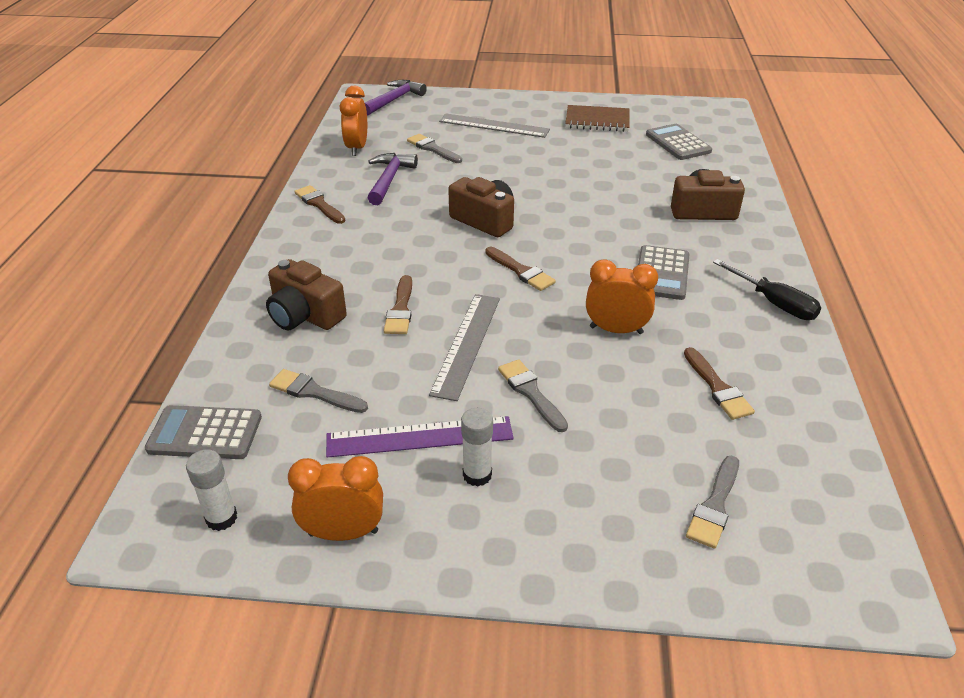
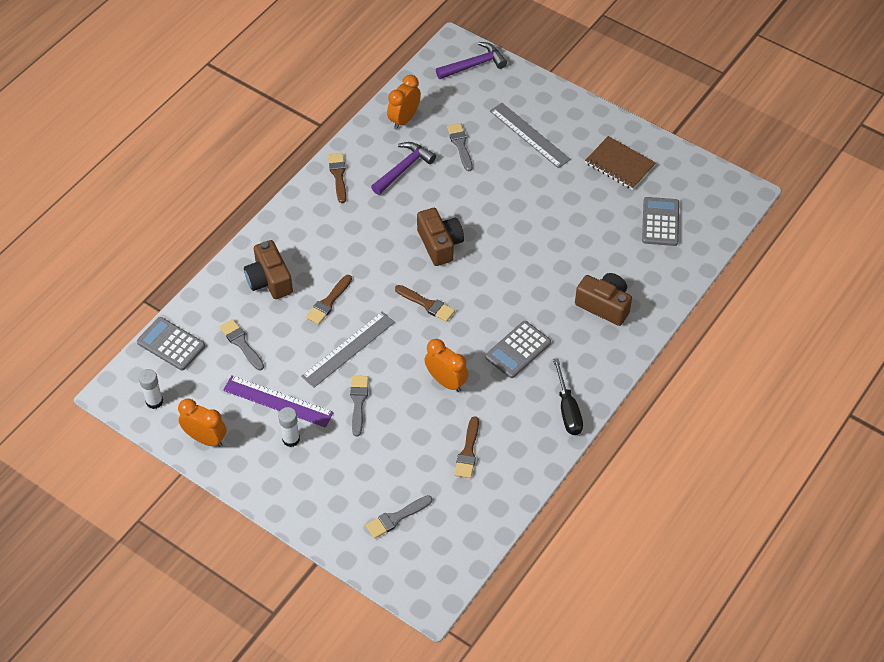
camera: 30 degrees right, 15 degrees up
(521, 271) = (427, 304): brown brush -> brown brush turned 45 degrees counterclockwise

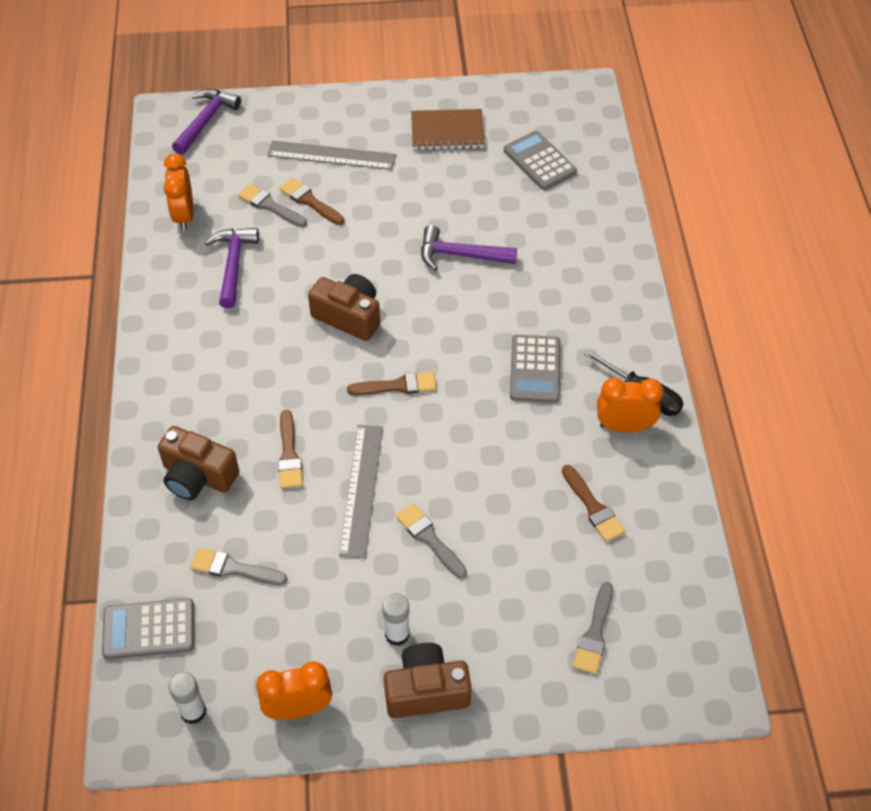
camera: 40 degrees left, 0 degrees up
(278, 401) = (340, 603): purple ruler -> none
(338, 175) = (167, 315): brown brush -> brown brush (310, 201)
(446, 381) = (498, 451): orange clock -> orange clock (624, 426)
(545, 250) = (460, 255): none -> purple hammer
(604, 305) = (570, 271): brown camera -> brown camera (426, 691)

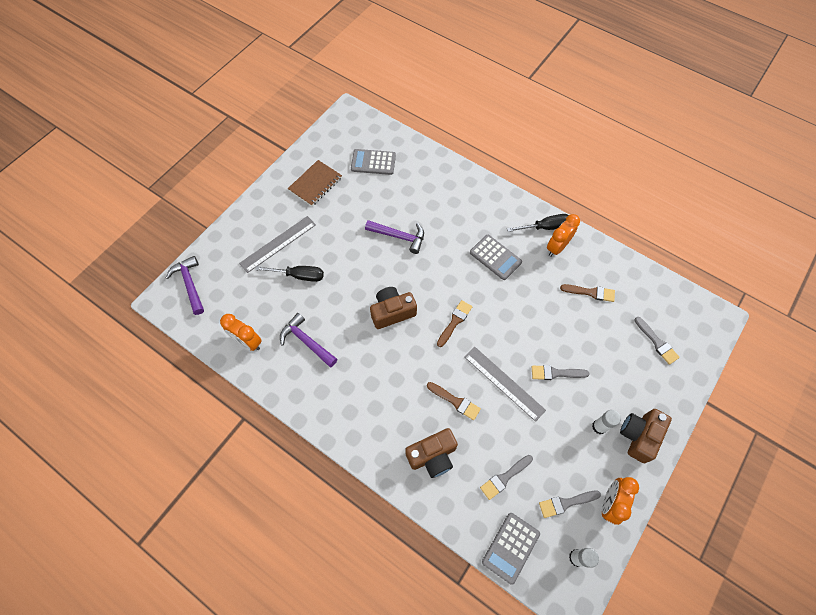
camera: 50 degrees left, 10 degrees up
(270, 206) = (283, 296): grey brush -> grey brush (566, 503)
(310, 201) = (299, 275): brown brush -> black screwdriver
(460, 255) = (399, 236): purple hammer -> purple hammer turned 120 degrees counterclockwise

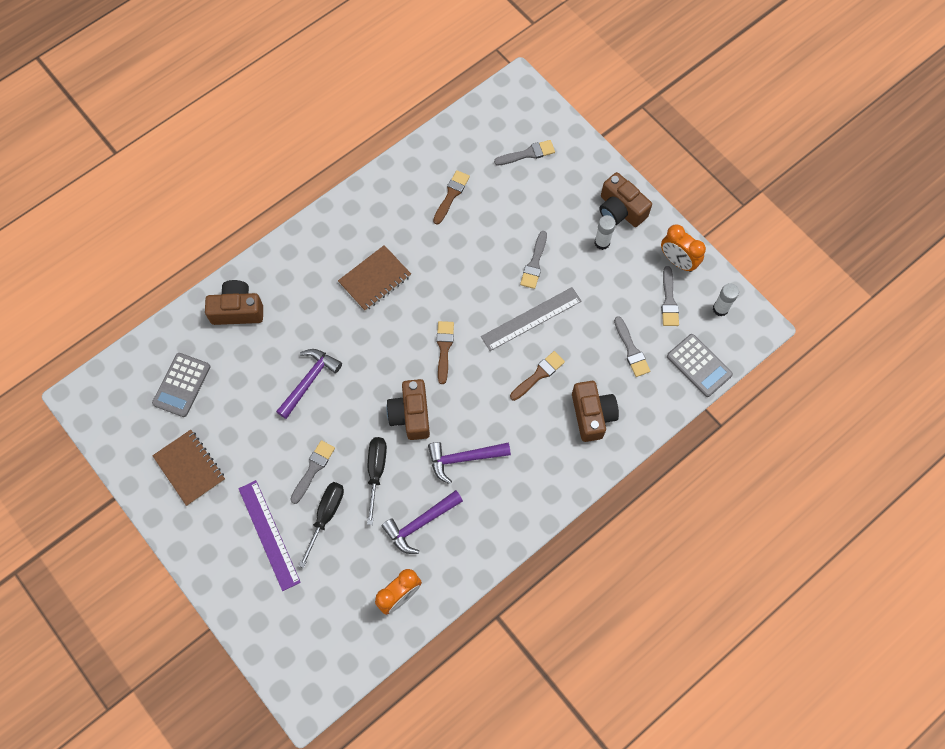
camera: 75 degrees left, 5 degrees up
(190, 284) = (293, 661): purple hammer -> purple hammer (463, 458)
(278, 244) = (269, 535): grey ruler -> purple ruler
(332, 258) = (313, 469): none -> grey brush
(439, 178) = (237, 310): none -> brown camera
(455, 322) = (444, 348): brown brush -> brown brush turned 45 degrees clockwise
(495, 257) = (375, 279): grey calculator -> brown notebook
(545, 227) = (352, 212): black screwdriver -> black screwdriver (376, 472)
(557, 247) = (383, 209): orange clock -> none

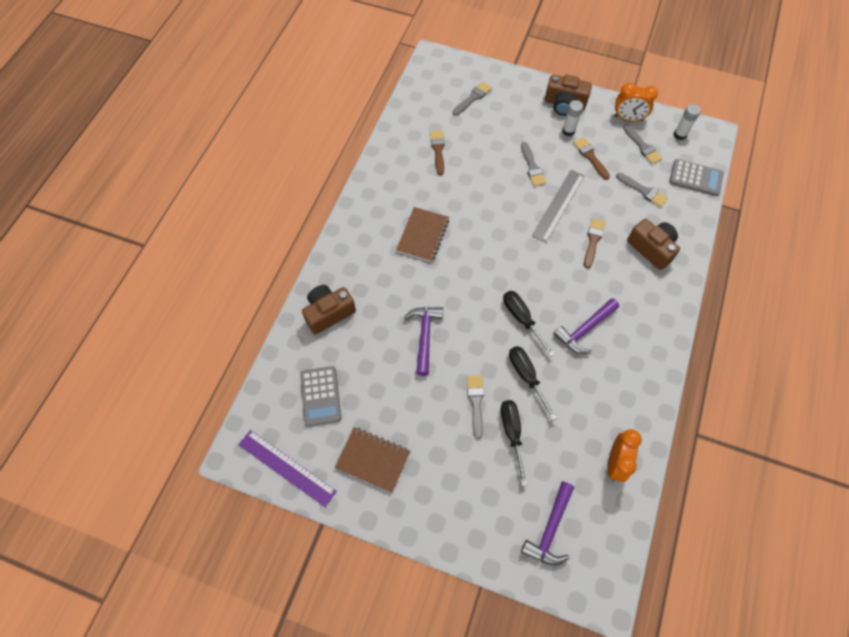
camera: 30 degrees left, 5 degrees down
(269, 535) = (476, 476): purple ruler -> purple ruler (286, 467)
(411, 415) = (522, 319): brown camera -> black screwdriver
(420, 523) = (589, 397): purple hammer -> purple hammer (550, 529)
(444, 348) = (511, 258): brown brush -> brown brush (590, 157)

